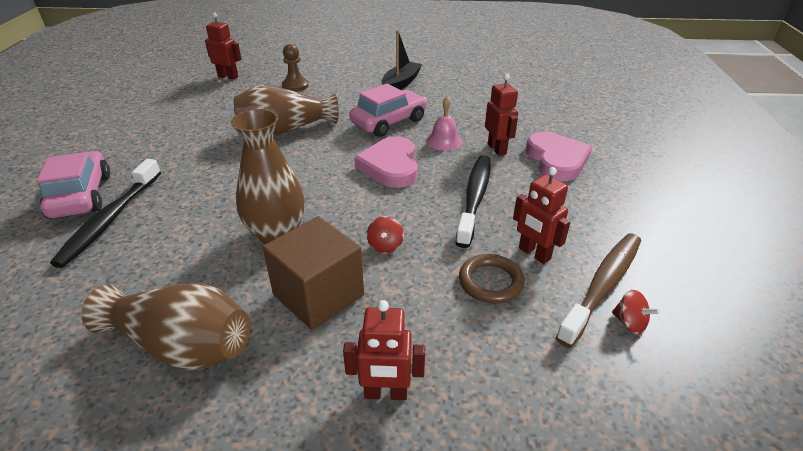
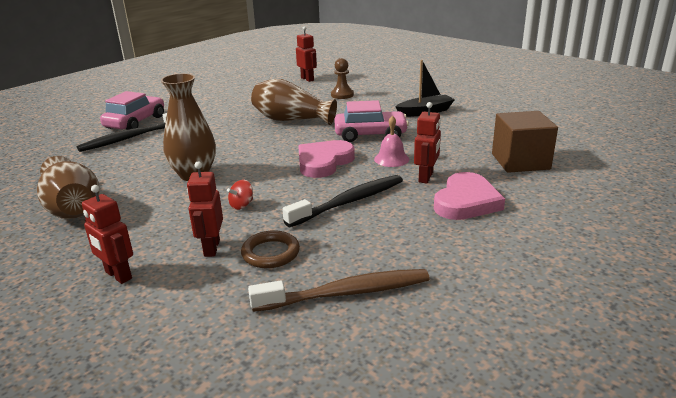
camera: 40 degrees right, 10 degrees down
(318, 295) = (164, 214): brown cube -> brown cube (520, 161)
(534, 254) = (330, 251): red robot -> red robot (211, 248)
(629, 323) = (323, 323): red spinning top -> none

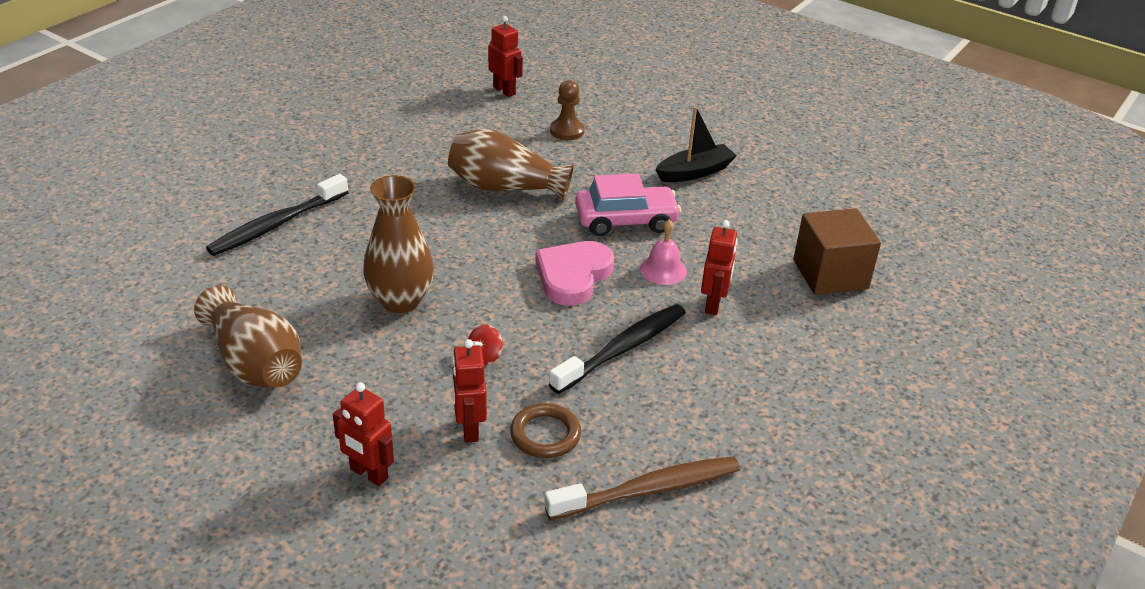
camera: 10 degrees left, 10 degrees up
(136, 122) = (268, 190): pink car -> none
(466, 201) = (768, 347): pink heart -> none

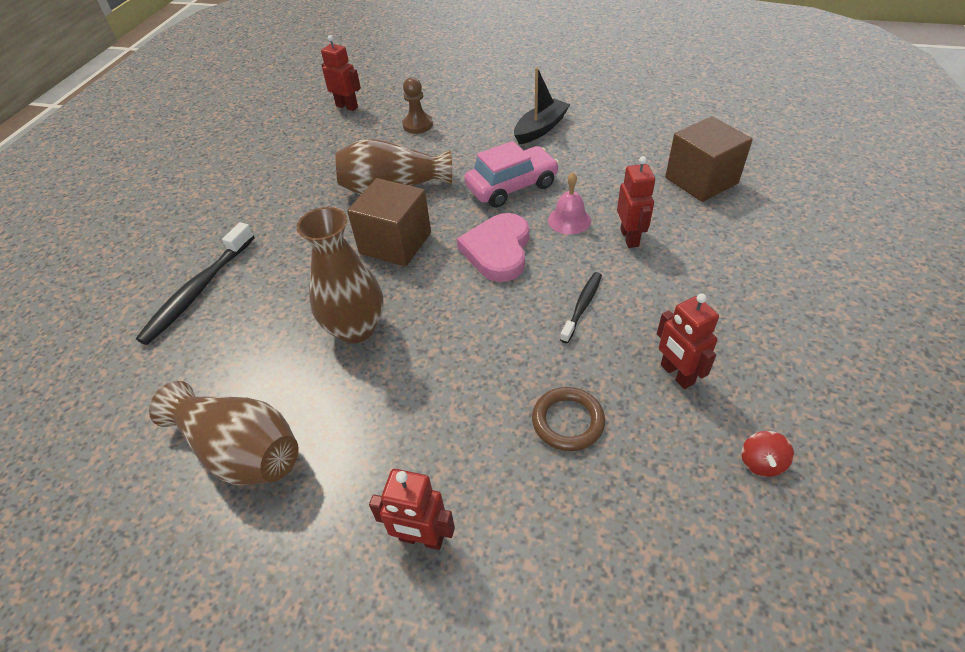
camera: 15 degrees left, 10 degrees up
(469, 429) = (493, 443): red robot -> red robot (676, 374)
(478, 238) = (395, 243): none -> brown cube
(485, 356) = (465, 358): red spinning top -> red spinning top (761, 463)
(622, 349) = (582, 306): black toothbrush -> black toothbrush, size x0.57
(648, 490) = (696, 445): brown toothbrush -> none

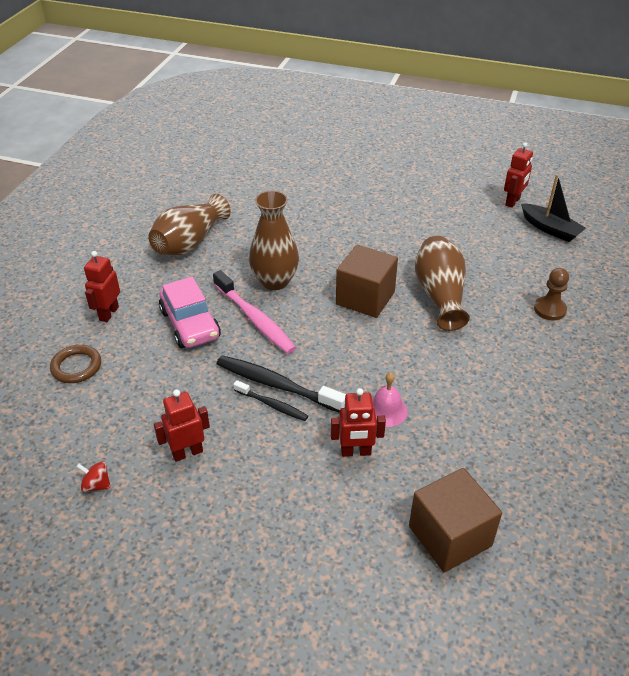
camera: 90 degrees right, 5 degrees down
(198, 290) = (326, 209): black toothbrush -> black toothbrush (277, 385)
(347, 106) = (580, 261): red robot -> red robot (513, 202)
(433, 340) = (255, 319): none -> pink toothbrush
(498, 251) = (348, 358): pink heart -> none
(512, 186) = (441, 373): pink car -> pink car (190, 324)
(540, 129) = (551, 404): black boat -> black boat (550, 229)
(568, 421) = (165, 383): brown ring -> brown ring (76, 366)

